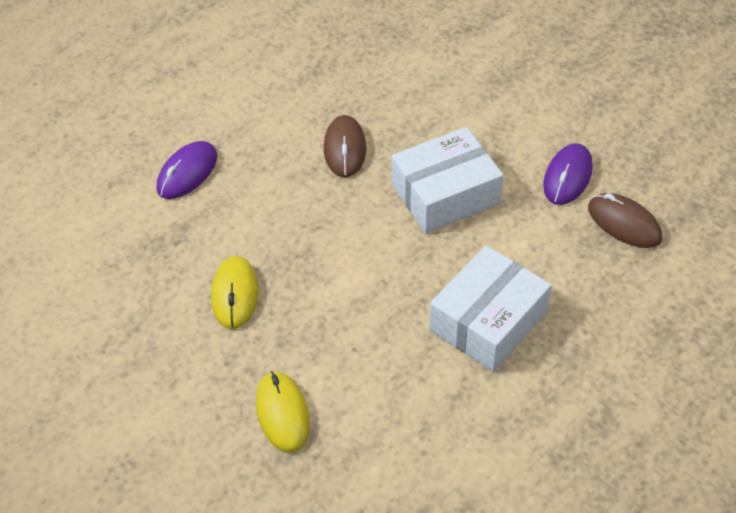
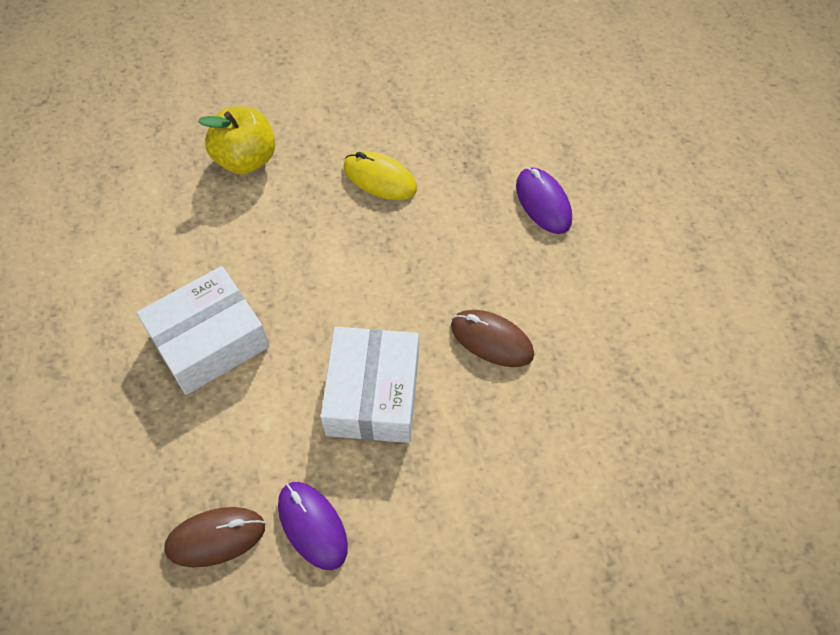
camera: 120 degrees right, 10 degrees up
(283, 413) = (246, 159): yellow mouse -> yellow apple
(488, 321) = (209, 341): white box -> white box turned 75 degrees clockwise

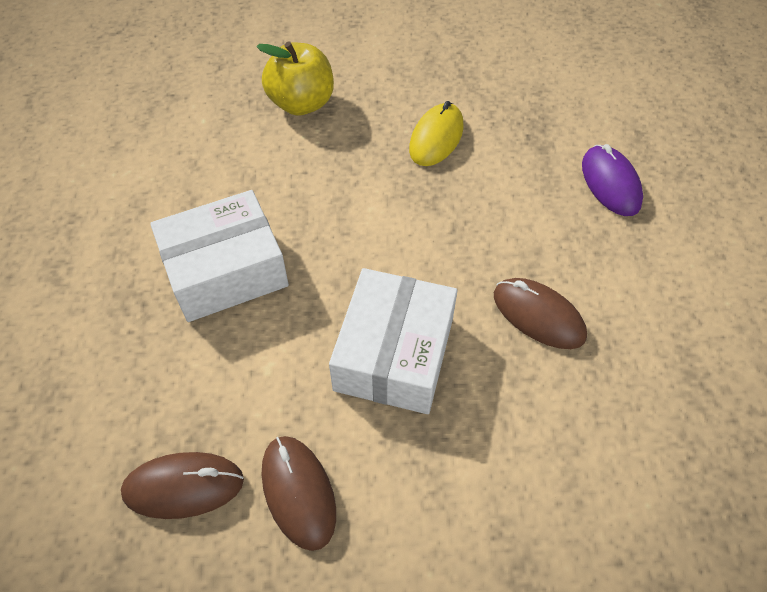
camera: 10 degrees right, 5 degrees down
(312, 526) = (298, 492): purple mouse -> brown mouse
(380, 178) = (436, 138): yellow mouse -> yellow mouse turned 75 degrees clockwise

